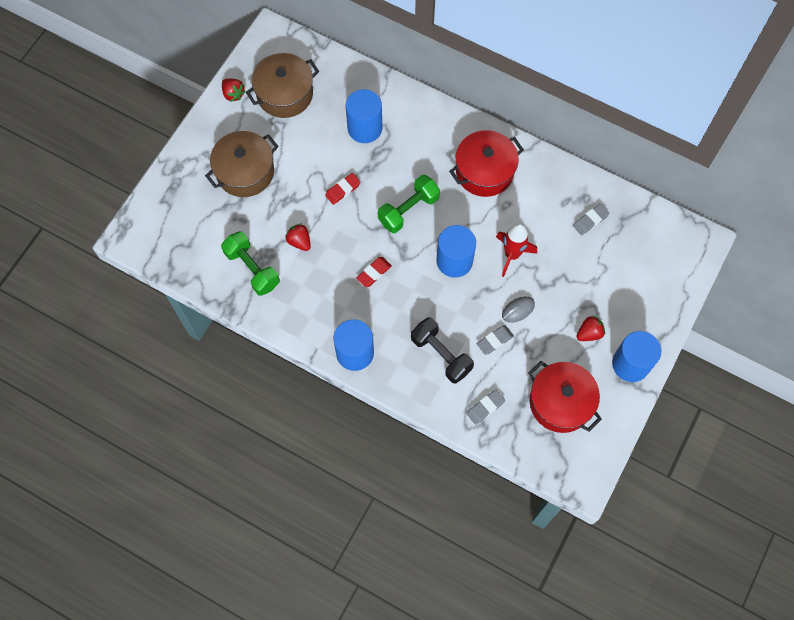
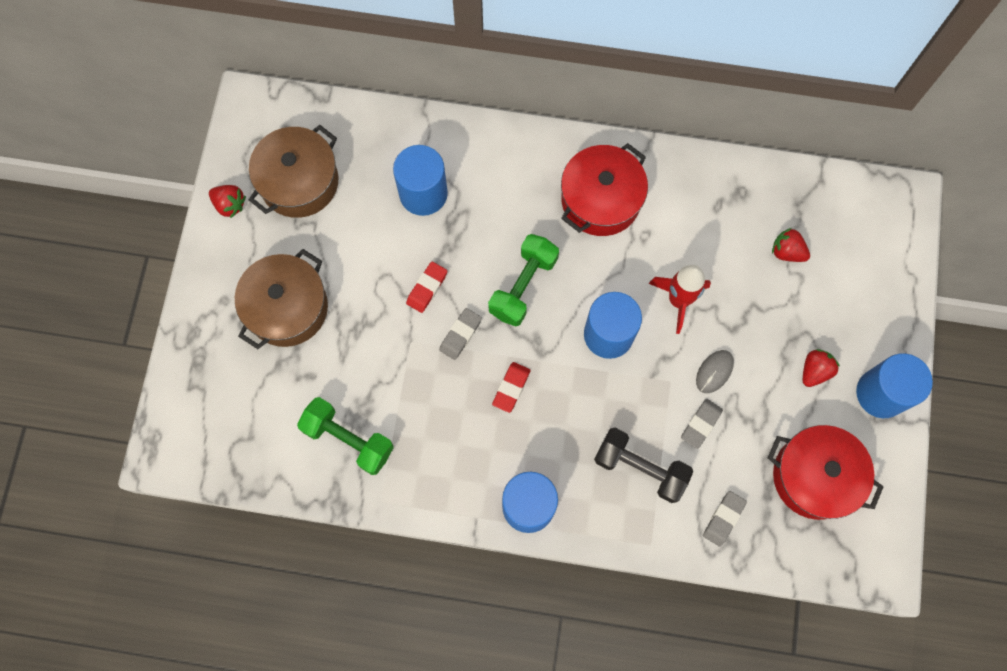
camera: 20 degrees left, 5 degrees up
(299, 241) = (397, 379): red strawberry -> red strawberry (787, 252)
(590, 220) = (758, 220): grey eraser -> grey eraser (460, 335)

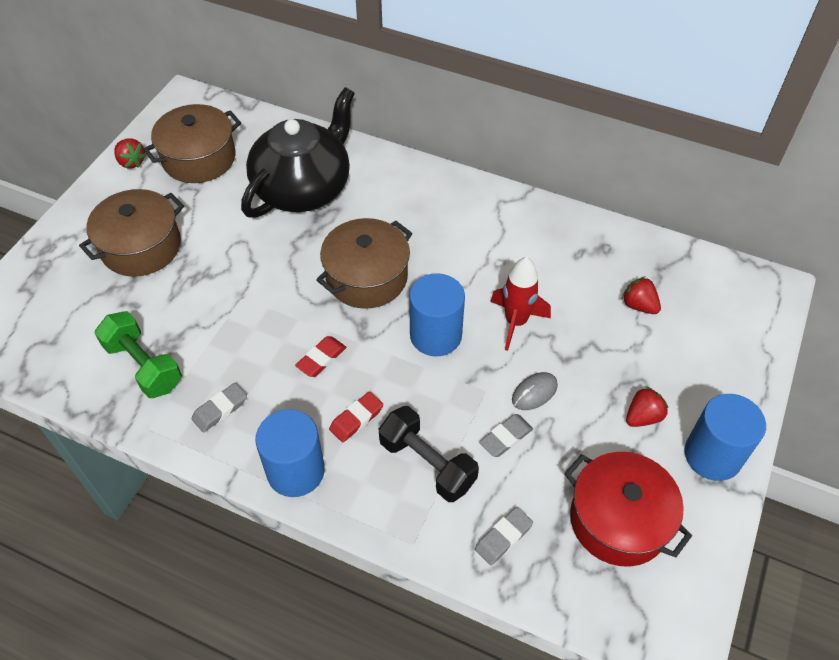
camera: 15 degrees right, 20 degrees down
(423, 193) = (304, 188): blue cylinder -> black teapot
(427, 288) = (275, 259): red eraser -> red eraser (356, 419)
(460, 335) = (290, 303): grey eraser -> grey eraser (220, 410)
(523, 286) = (366, 277): green dumbbell -> brown pot
(600, 200) = (466, 226): red pot -> none

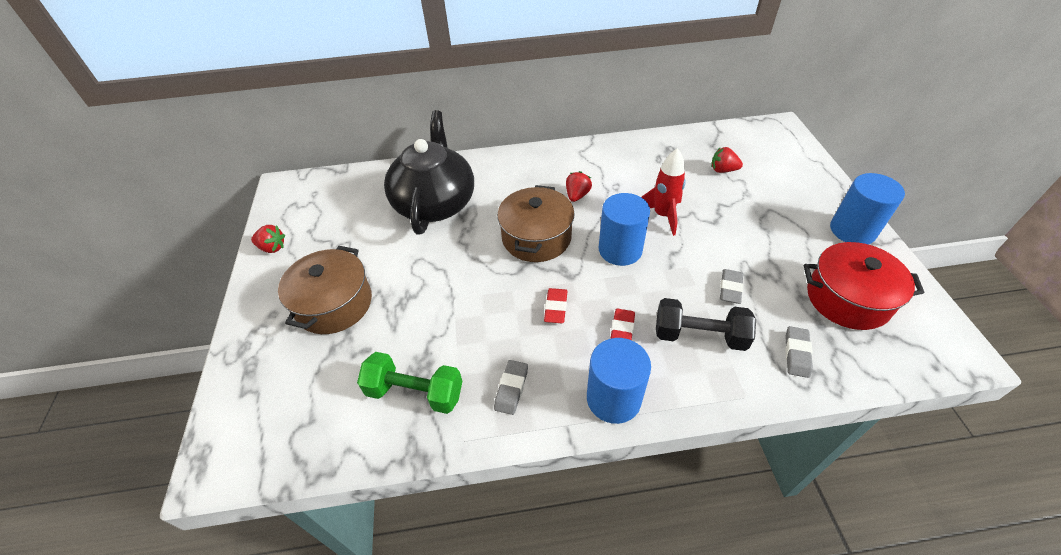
camera: 30 degrees left, 5 degrees down
(199, 158) = (331, 220): brown pot -> none
(534, 392) = (718, 251): grey mouse -> none
(643, 417) = (793, 230): red strawberry -> red strawberry (577, 195)

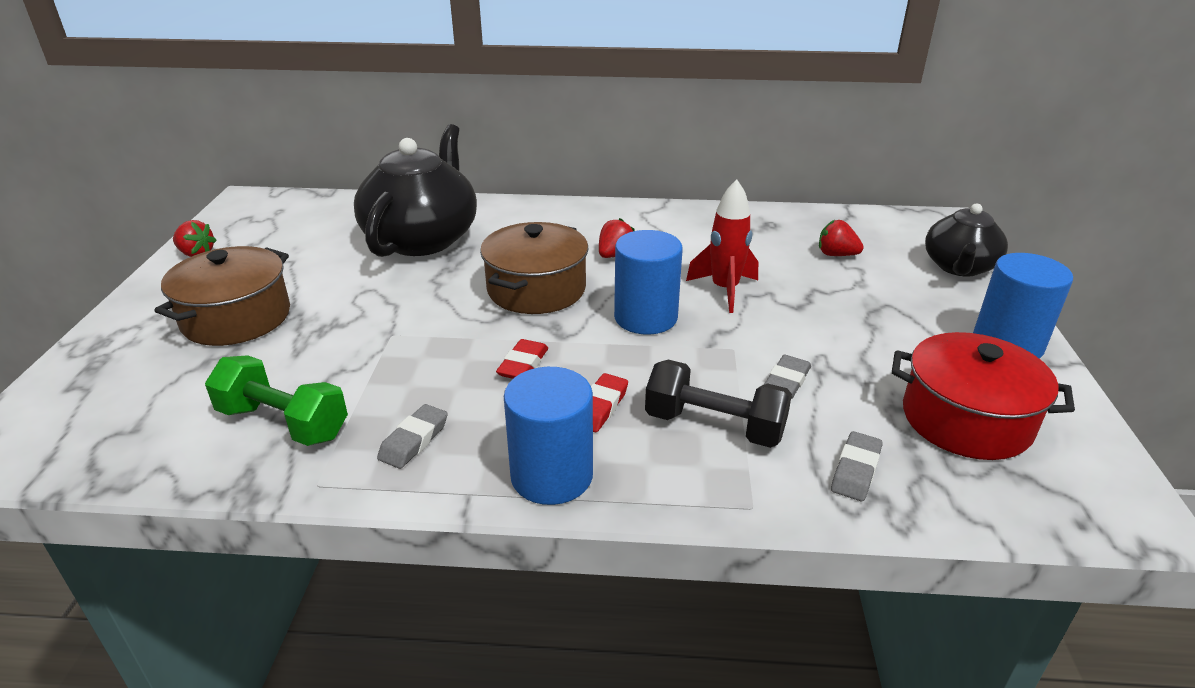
camera: 10 degrees right, 15 degrees down
(803, 168) = (959, 267): none -> black teapot

